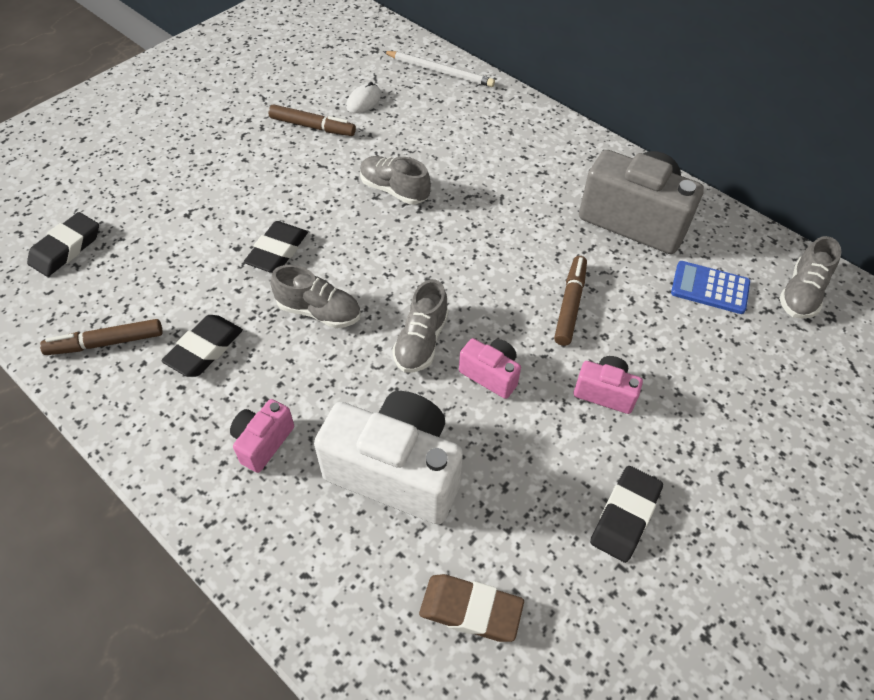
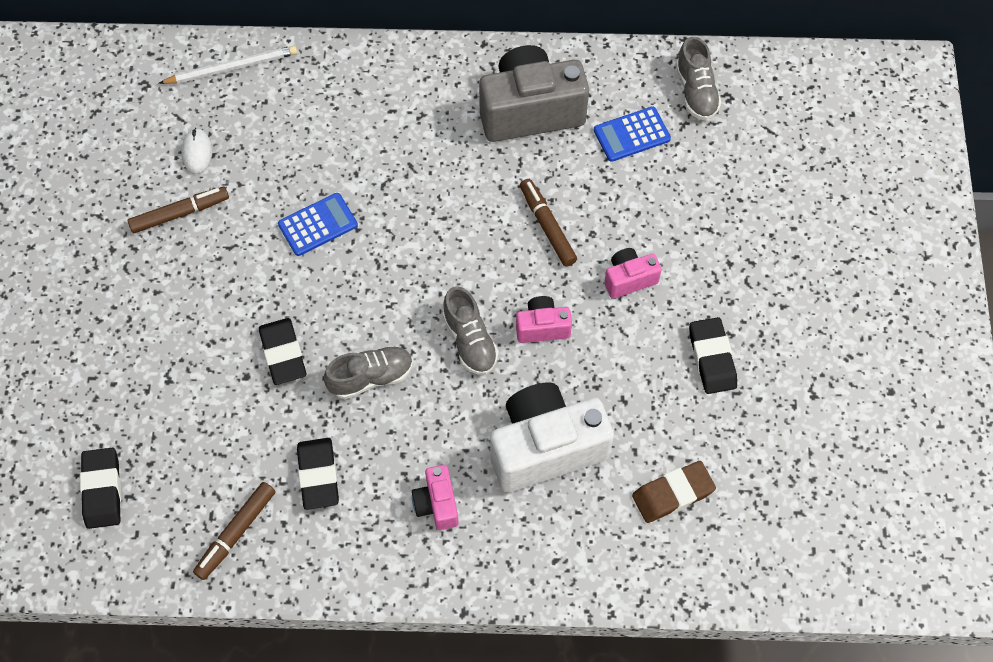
camera: 40 degrees left, 10 degrees up
(394, 190) = (318, 225): grey shoe -> blue calculator

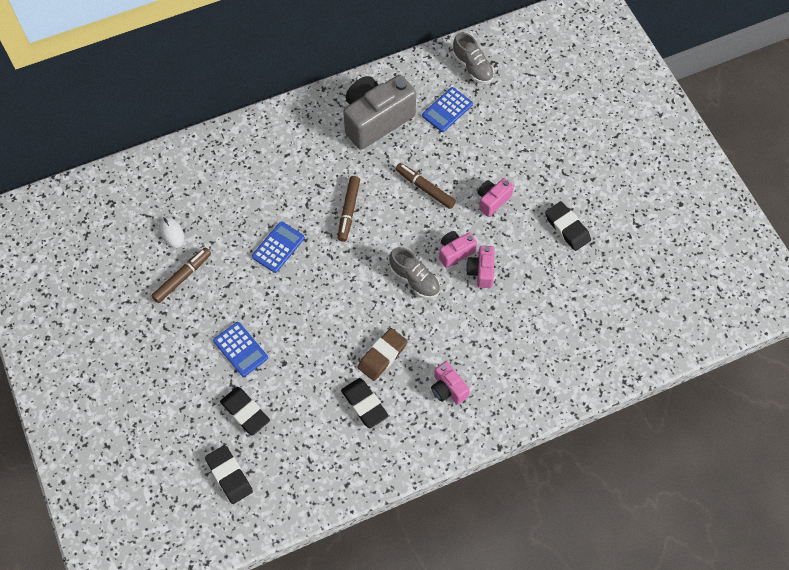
camera: 25 degrees left, 0 degrees up
(202, 335) = (240, 349): none -> blue calculator
(231, 68) = (164, 168): white pencil -> none
(236, 533) = (331, 463): brown marker -> brown marker (349, 211)
(283, 354) = (300, 338): black eraser -> black eraser (245, 412)
(371, 377) = (365, 329): grey shoe -> none
(545, 448) = (496, 325): white camera -> none
(563, 367) = (481, 271): none -> pink camera
(672, 494) = (586, 320): brown eraser -> brown eraser (382, 356)

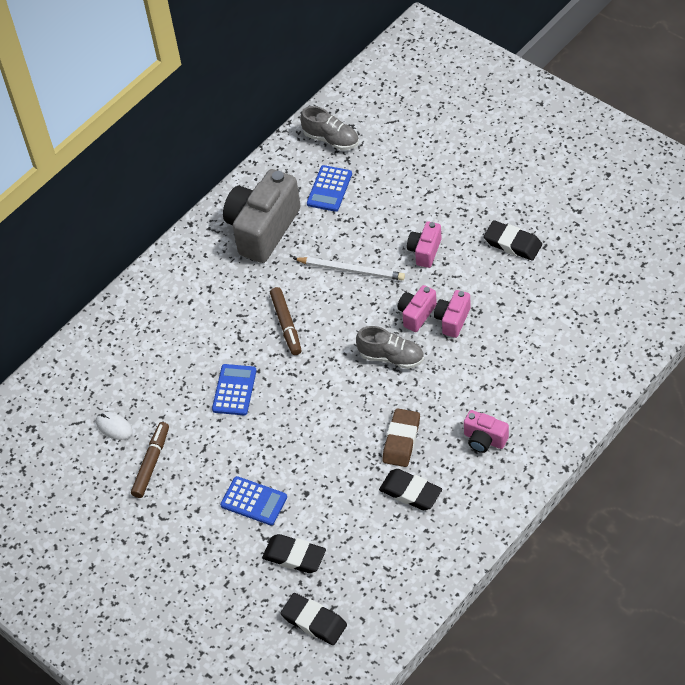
camera: 20 degrees left, 10 degrees down
(425, 188) = (351, 270): brown marker -> white pencil
(481, 271) = (452, 320): pink camera -> pink camera turned 45 degrees clockwise

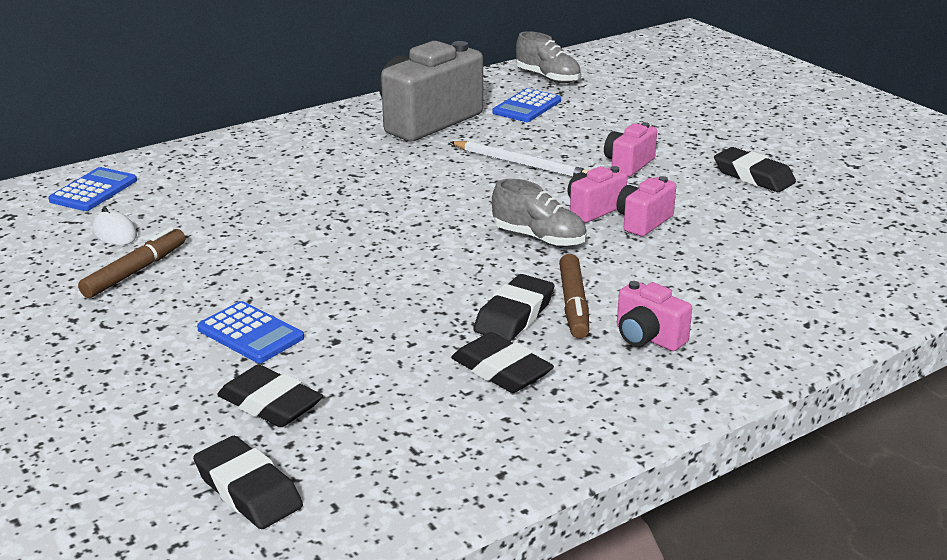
camera: 10 degrees right, 25 degrees down
(234, 390) = (300, 230): blue calculator -> blue calculator (93, 190)
(286, 324) = (409, 190): brown marker -> brown marker (574, 304)
(401, 440) = (514, 315): brown eraser -> black eraser

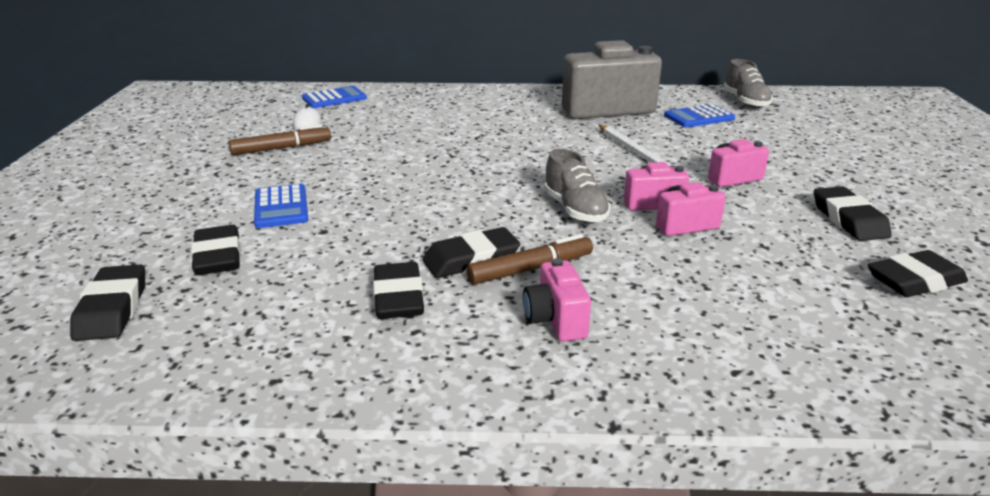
camera: 35 degrees right, 0 degrees up
(574, 304) = (530, 269): brown marker -> brown marker turned 150 degrees counterclockwise
(843, 213) = (915, 281): none -> black eraser

